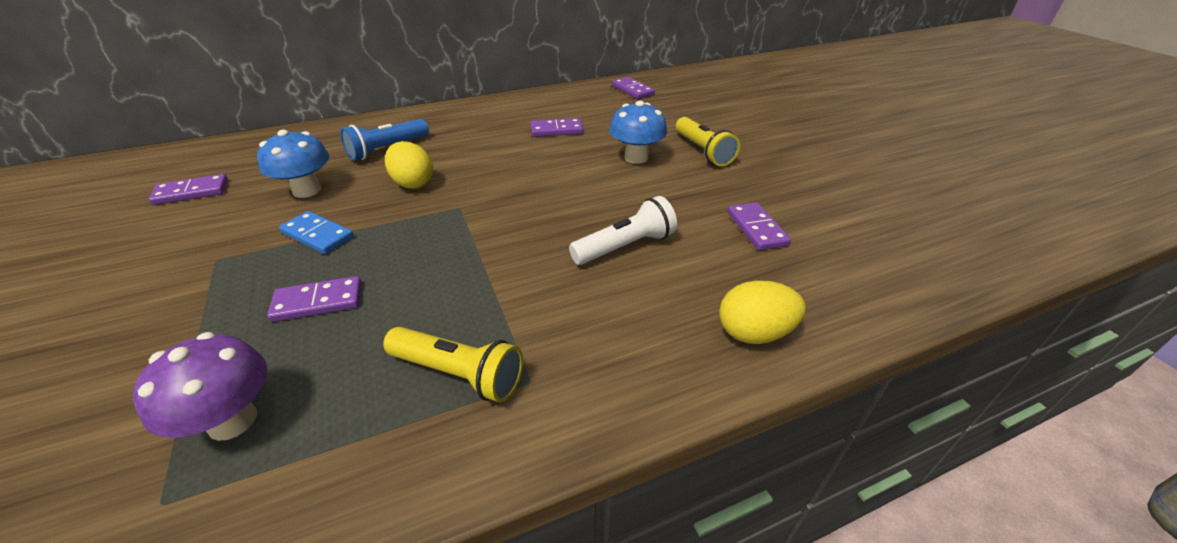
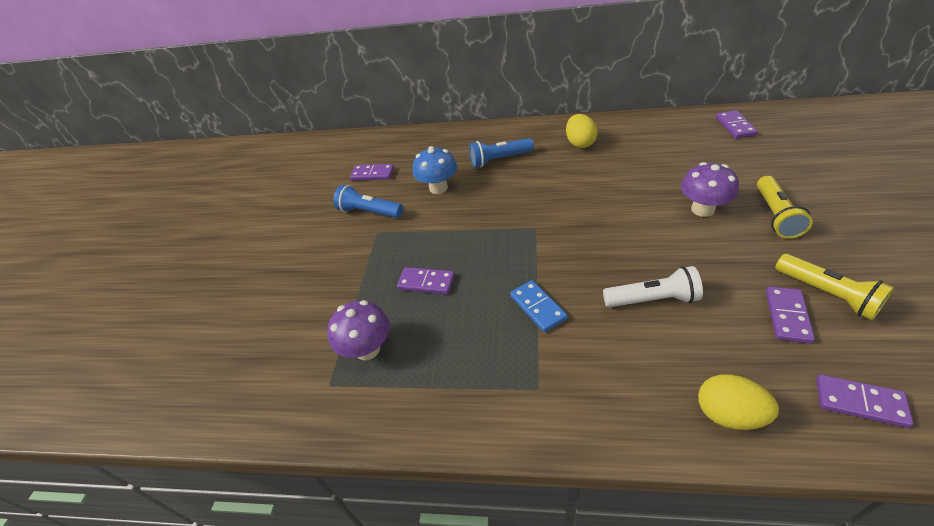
camera: 35 degrees right, 5 degrees up
(195, 237) = (369, 212): none -> blue flashlight
(318, 235) = (437, 228): blue domino -> blue domino (538, 307)
(413, 183) = (509, 197): yellow egg -> yellow egg (580, 143)
(458, 374) = (494, 365): yellow flashlight -> yellow flashlight (827, 294)
(556, 130) = (640, 164): purple domino -> purple domino (860, 402)
(636, 158) = (702, 209): blue mushroom -> purple mushroom

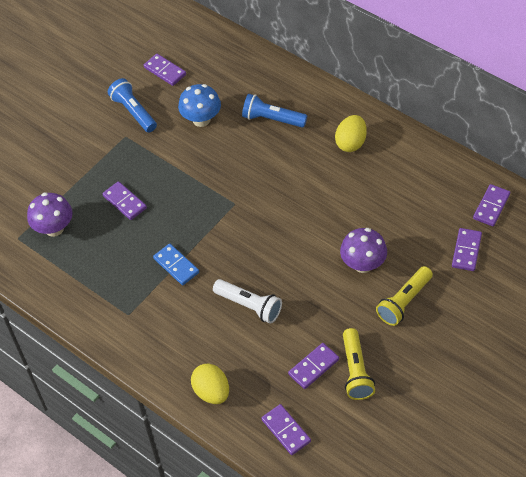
camera: 30 degrees right, 10 degrees up
(538, 307) = (176, 265): blue domino -> blue domino turned 45 degrees counterclockwise
(763, 158) = (466, 251): none -> purple domino

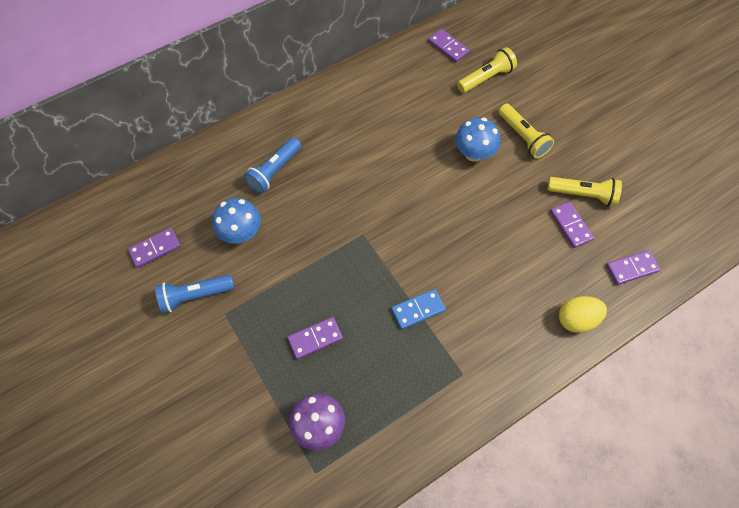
camera: 75 degrees left, 10 degrees up
(249, 306) = (488, 258): white flashlight -> none
(351, 143) = (335, 118): yellow egg -> none
(363, 264) = (473, 153): purple mushroom -> blue mushroom
(466, 251) = (486, 78): purple domino -> yellow flashlight

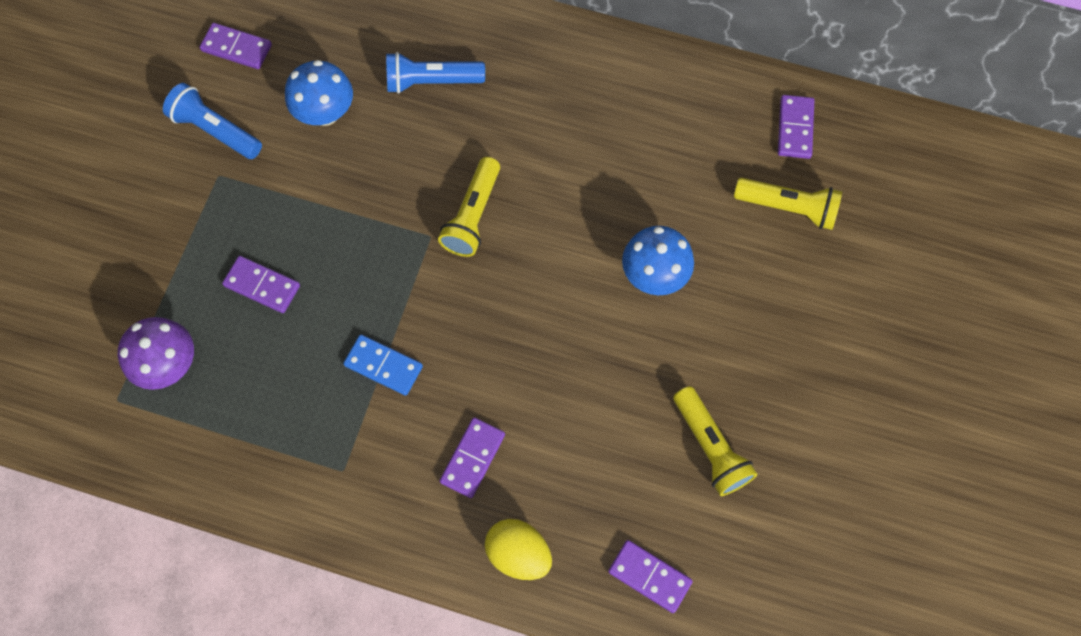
camera: 50 degrees right, 5 degrees up
(522, 137) = (734, 315): yellow flashlight -> yellow flashlight (473, 215)
(570, 225) = (648, 461): purple domino -> purple domino (472, 458)

